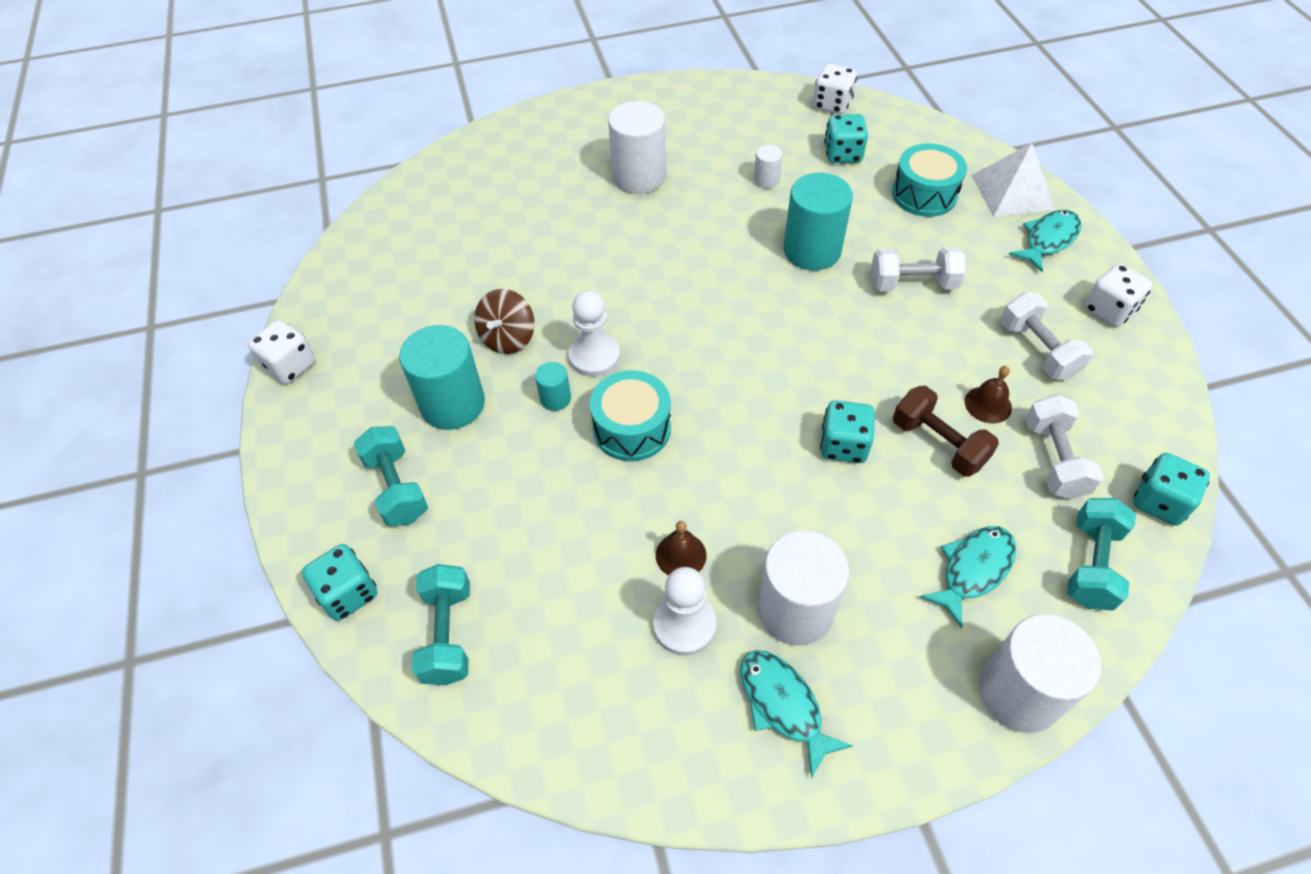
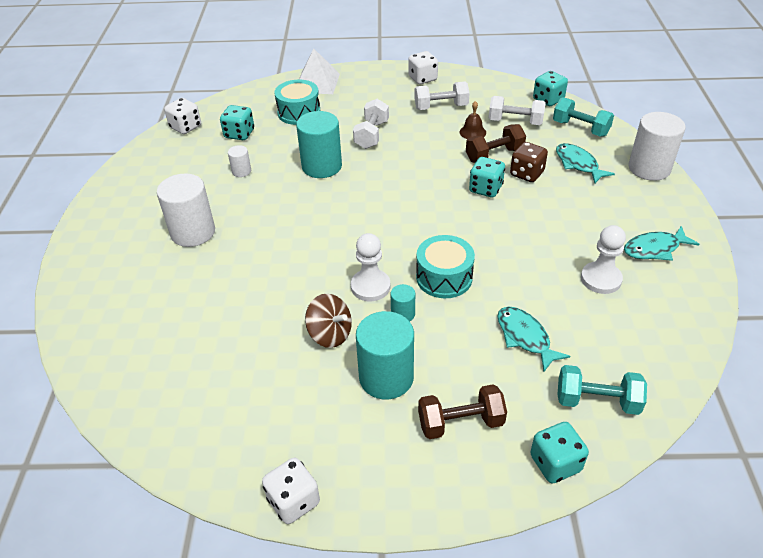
camera: 75 degrees left, 10 degrees down
(397, 488) = (460, 423): turquoise dumbbell -> brown dumbbell
(681, 555) = (551, 272): brown bell -> none
(795, 610) = (595, 232): white cylinder -> none
(908, 495) = (526, 174): none -> brown dice
(1048, 240) = (362, 82): turquoise fish -> turquoise fish (525, 337)

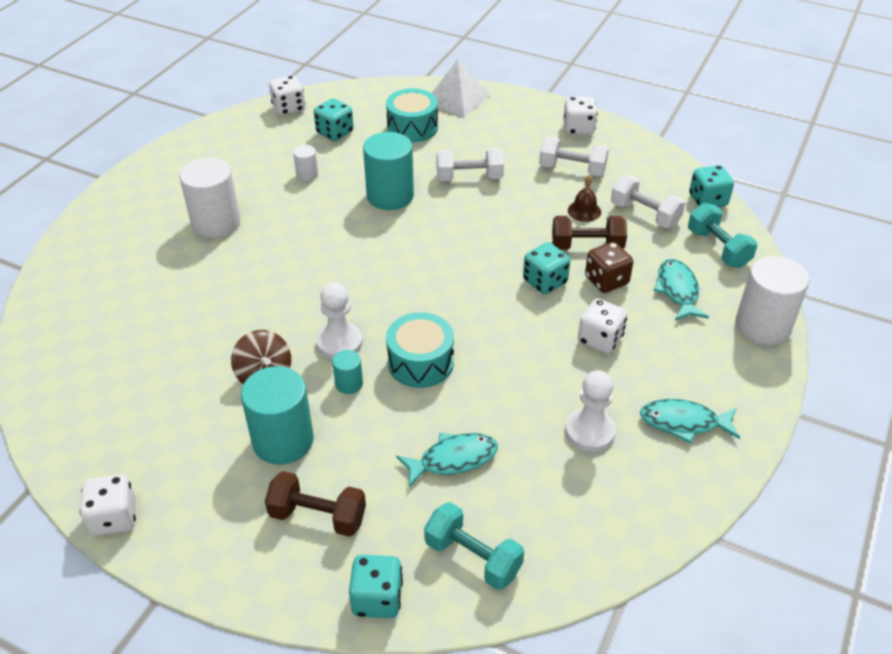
camera: 25 degrees right, 0 degrees up
(371, 135) = (469, 177): white dumbbell -> white dumbbell turned 45 degrees clockwise
(525, 337) = (453, 459): turquoise fish -> turquoise fish turned 75 degrees clockwise
(555, 215) = (600, 339): none -> white dice

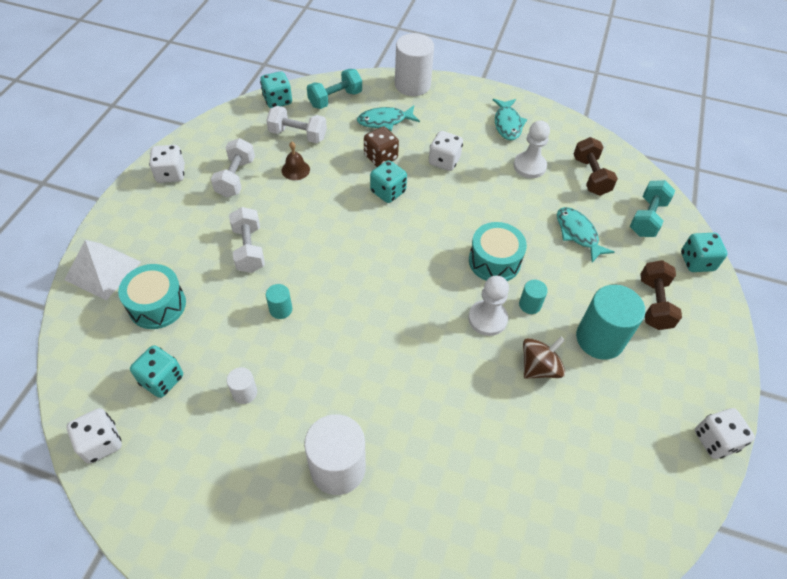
camera: 100 degrees left, 10 degrees up
(390, 196) = (281, 309): turquoise cylinder -> turquoise cylinder, size x0.48
(587, 246) = (341, 168): brown dumbbell -> brown dumbbell (590, 176)
(644, 214) = (298, 135): white dumbbell -> white dumbbell turned 75 degrees clockwise

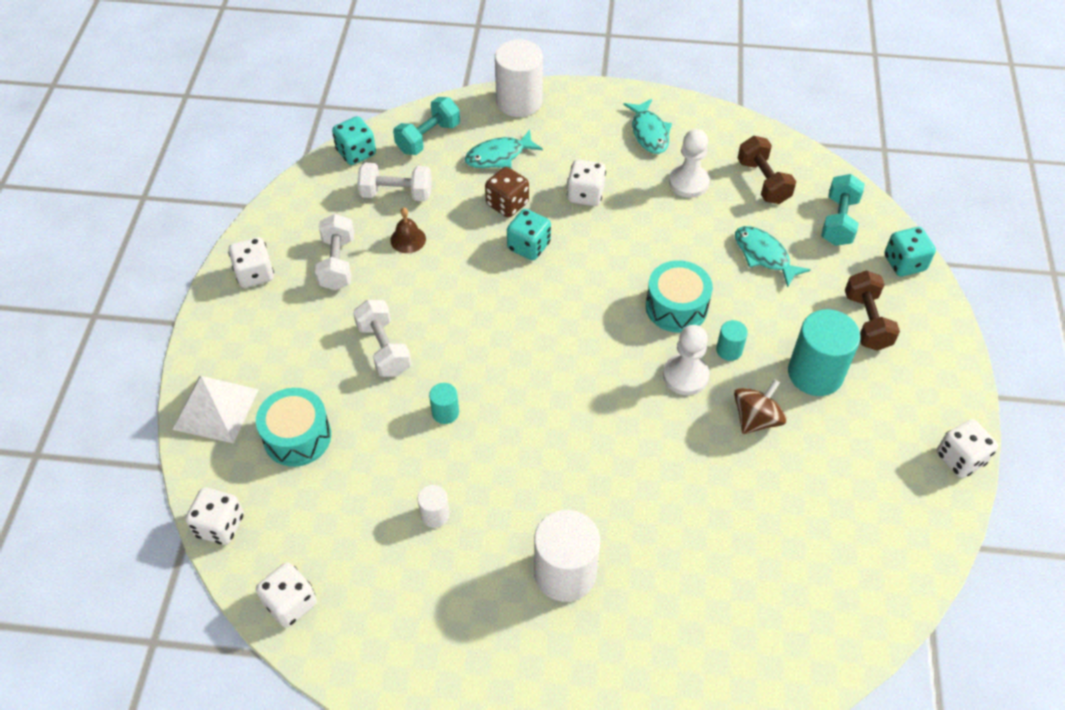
camera: 10 degrees left, 0 degrees up
(70, 365) = (220, 526): none -> white dice
(162, 379) = (334, 520): turquoise dice -> none

